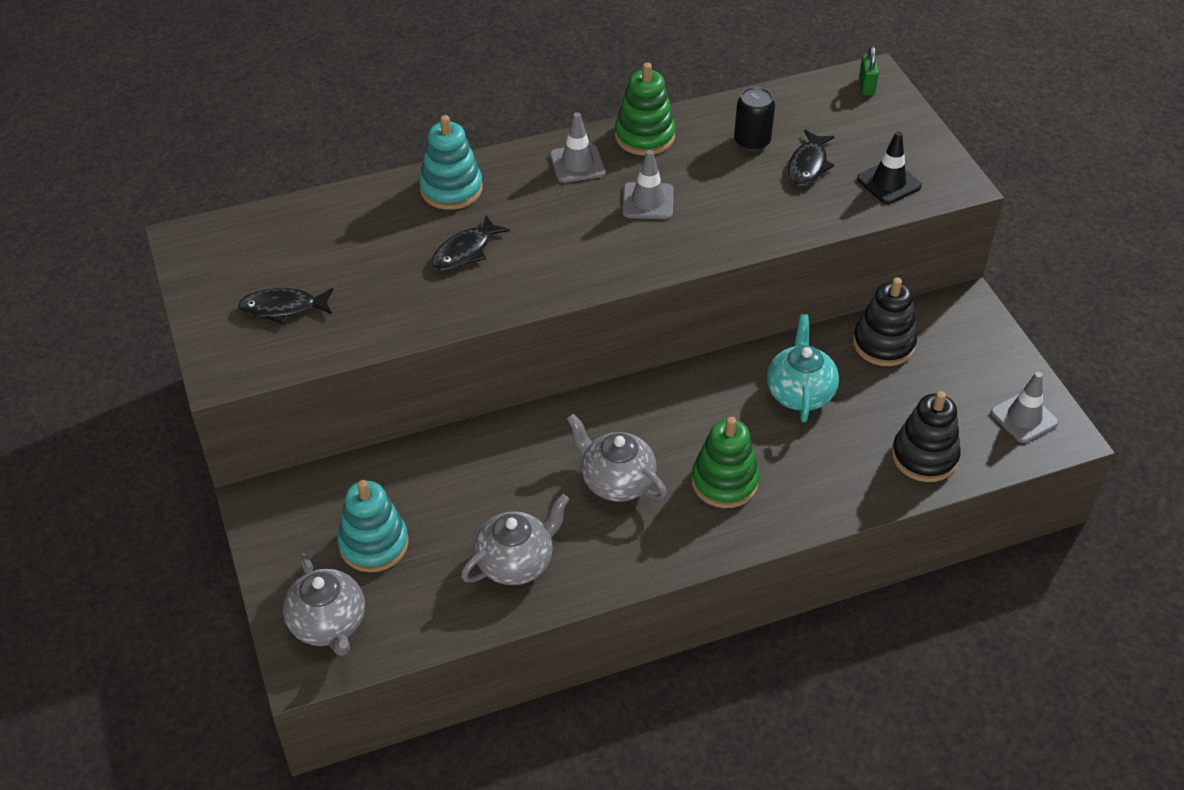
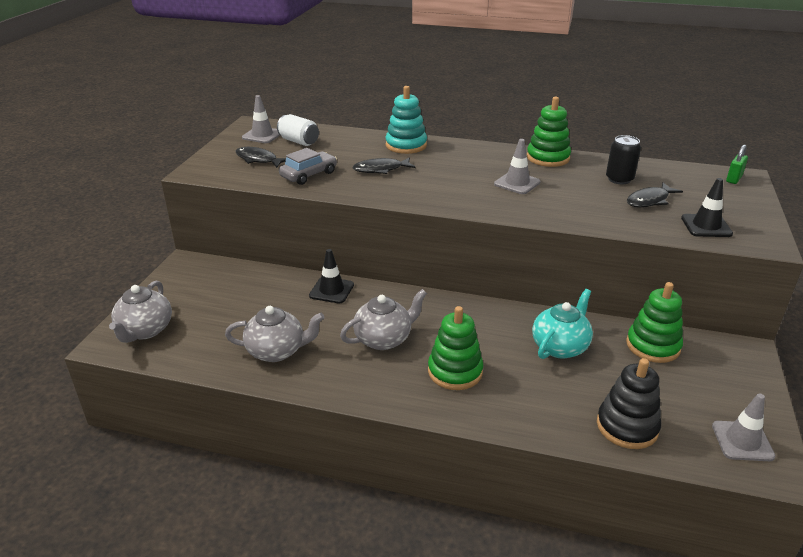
camera: 35 degrees right, 15 degrees down
(298, 246) = (299, 141): none -> white can
(374, 544) = (214, 306): turquoise stacking toy -> none
(383, 305) = (308, 175): none -> grey car
(492, 446) = (331, 290): none -> black traffic cone
(577, 164) = (491, 156): grey traffic cone -> grey traffic cone (262, 135)
(616, 481) = (384, 339): grey teapot -> grey teapot turned 75 degrees clockwise
(883, 344) = (653, 346): black stacking toy -> green stacking toy

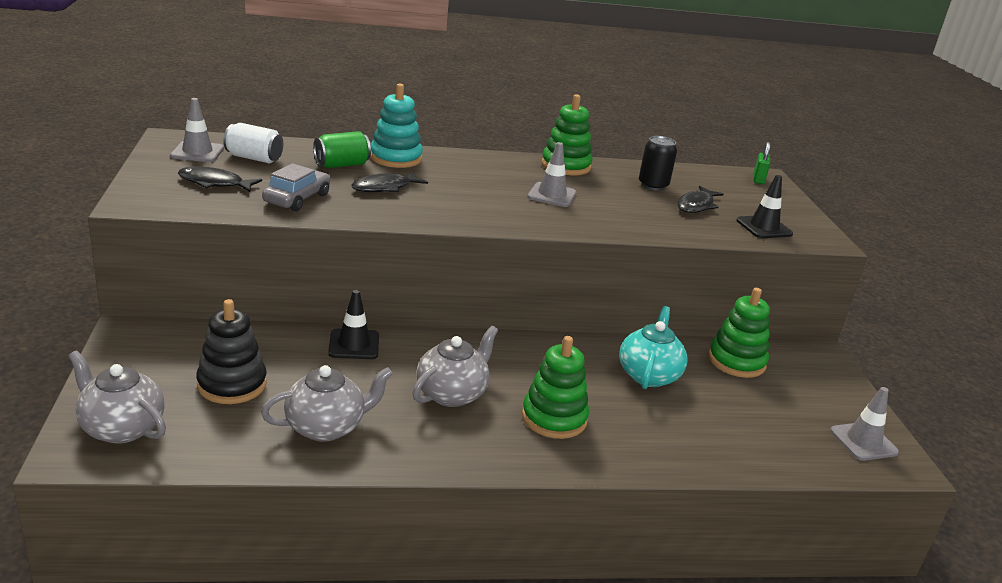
camera: 25 degrees left, 5 degrees down
(145, 330) = (121, 428): grey teapot -> grey teapot turned 135 degrees clockwise
(360, 149) = (342, 165): none -> green can
(627, 426) = (757, 446): black stacking toy -> black stacking toy (232, 384)

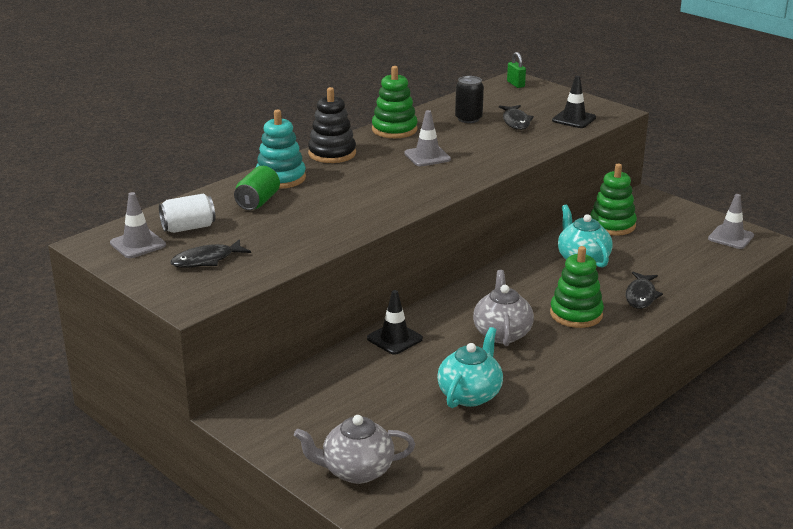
camera: 35 degrees left, 0 degrees up
(232, 384) = (370, 406): black stacking toy -> black stacking toy (332, 153)
(297, 198) = (285, 241): grey car -> none
(326, 427) = (470, 394): grey teapot -> turquoise teapot
(385, 188) = (321, 204): black fish -> black fish (641, 296)

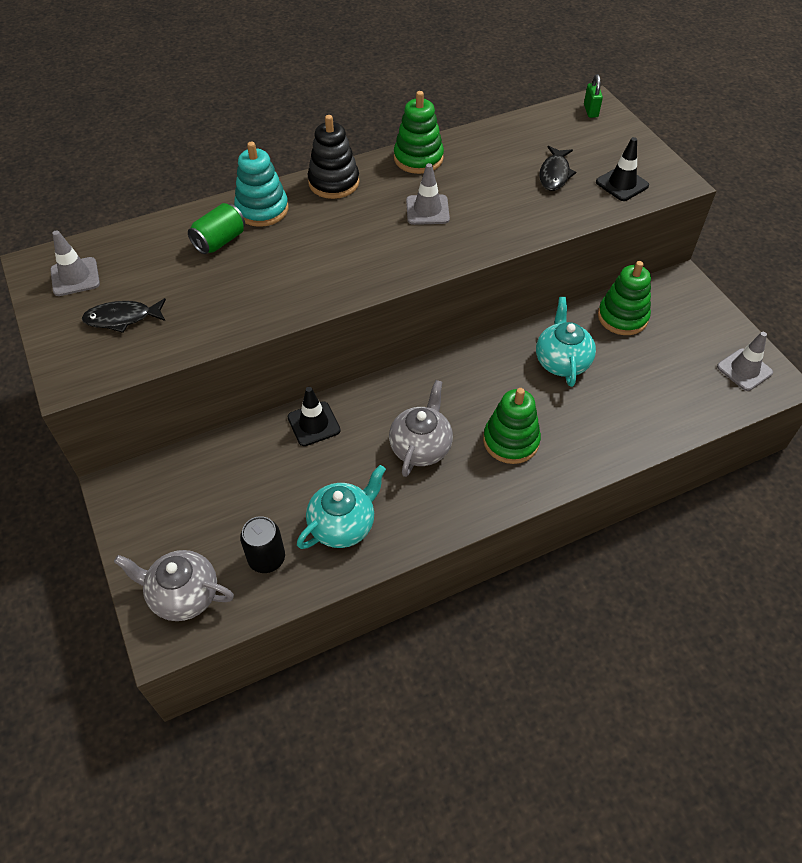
camera: 20 degrees right, 25 degrees up
(188, 228) = (133, 264): white can -> none
(468, 119) = (506, 158): black can -> black can (266, 558)
(641, 296) = (594, 433): black fish -> none

